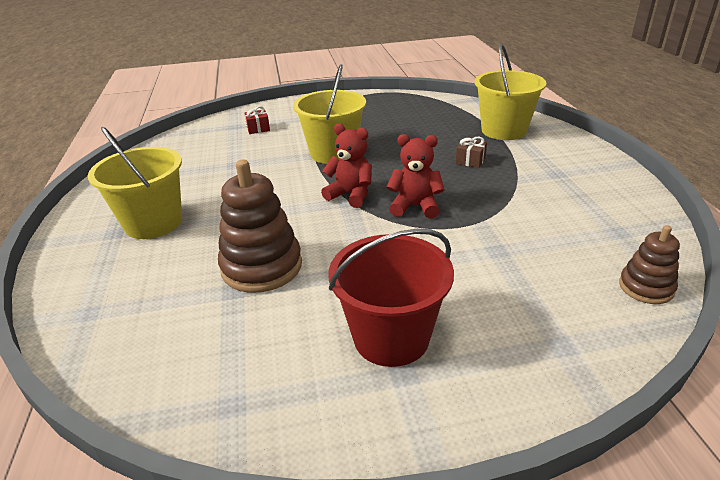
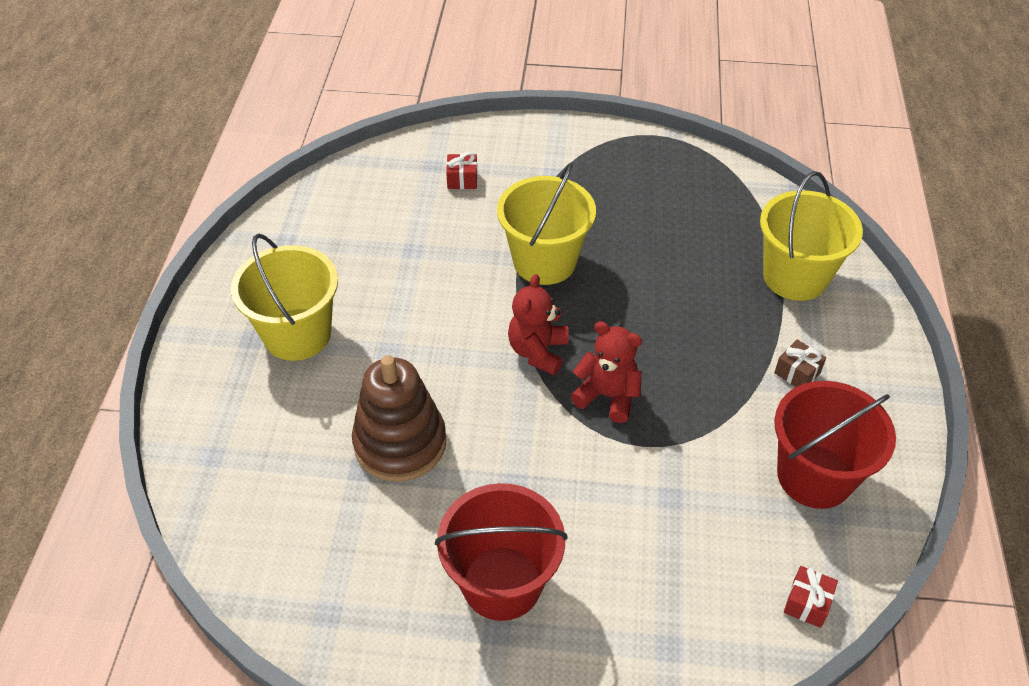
camera: 15 degrees right, 15 degrees up
(351, 195) = (538, 351): red teddy bear -> red teddy bear turned 120 degrees counterclockwise
(470, 161) = (716, 329): brown gift -> brown gift (797, 373)
(591, 216) = (814, 476): none -> red bucket
(646, 287) = (807, 603): brown stacking toy -> red gift

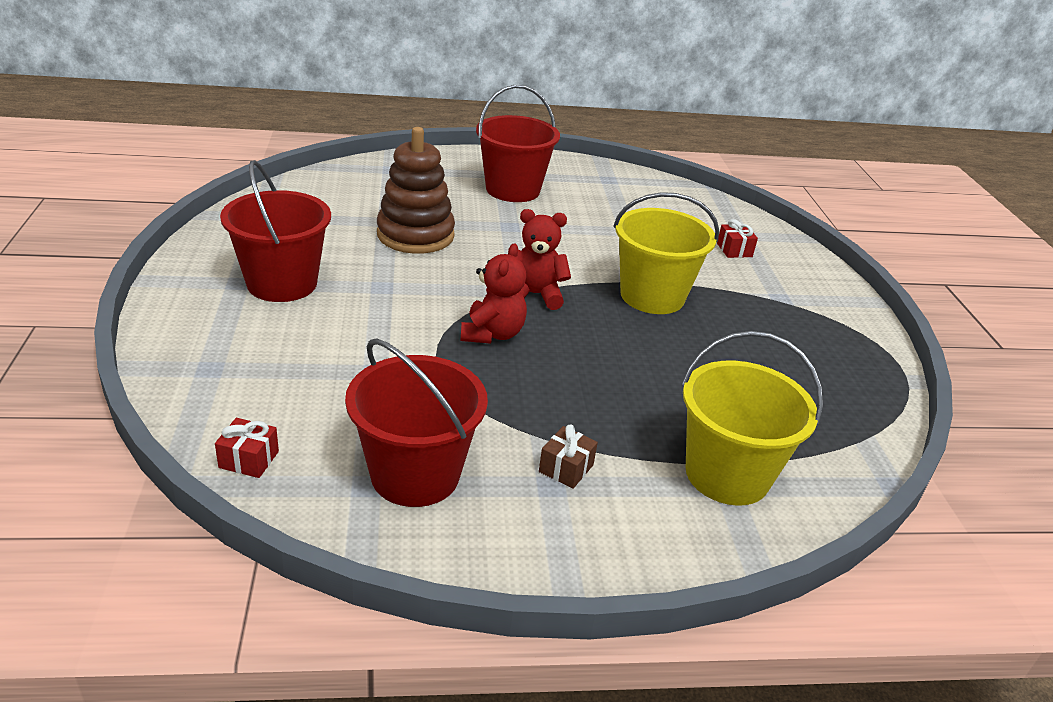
camera: 75 degrees right, 15 degrees down
(297, 334) = (513, 190): yellow bucket -> red bucket

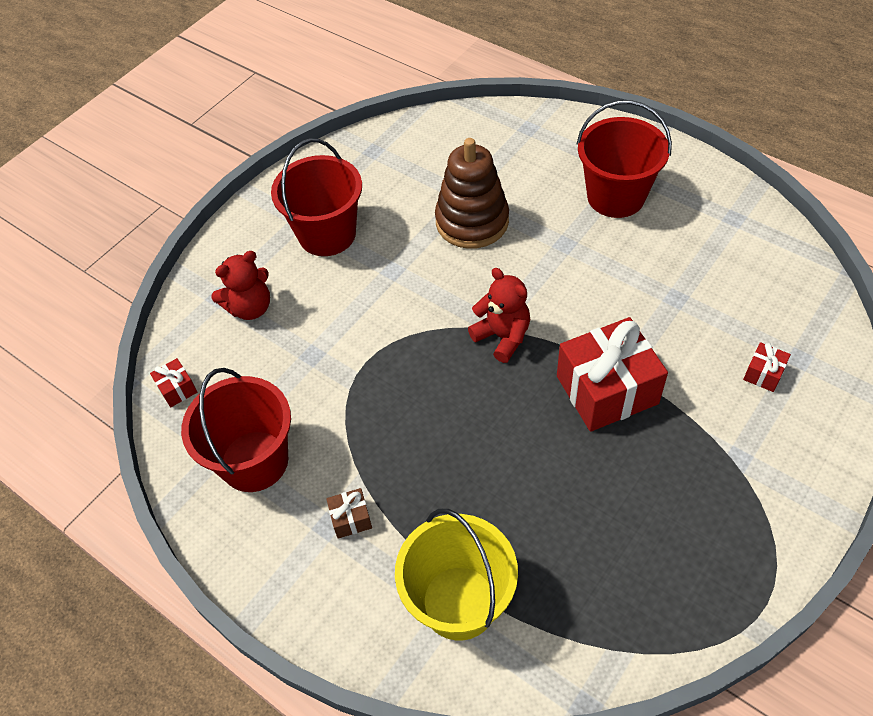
camera: 50 degrees right, 20 degrees up
(492, 334) = (426, 362): red teddy bear -> red teddy bear (250, 308)
(652, 296) = (607, 390): yellow bucket -> red gift

